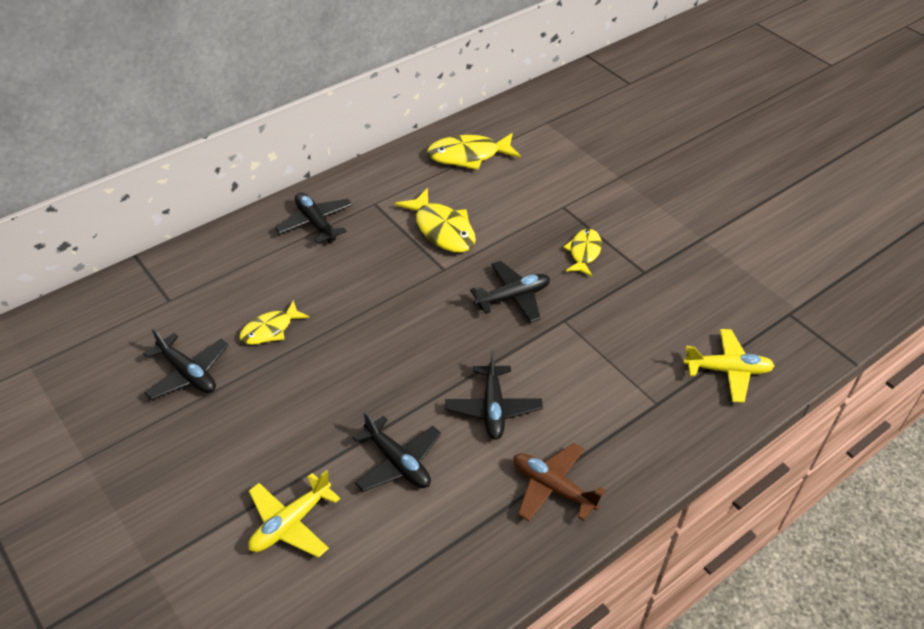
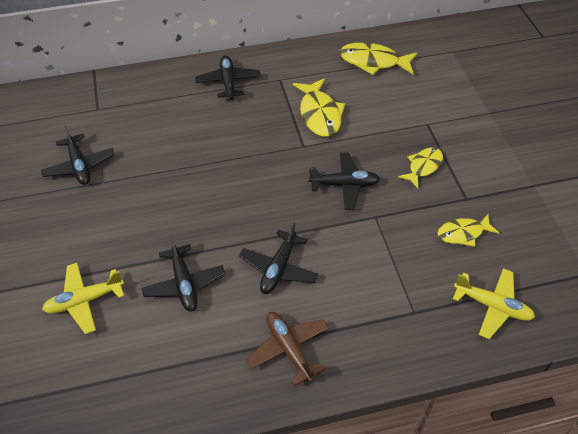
camera: 25 degrees right, 5 degrees up
(270, 329) = (152, 152): yellow fish -> yellow fish (463, 233)

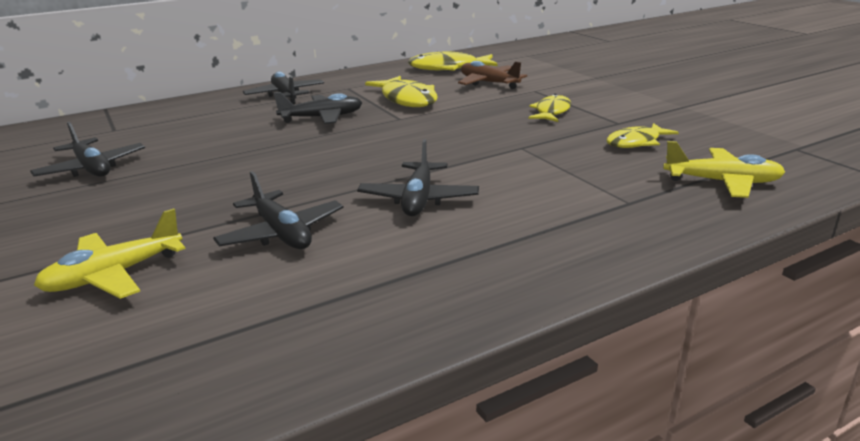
camera: 15 degrees left, 25 degrees down
(289, 349) = (476, 261): brown plane -> brown plane (488, 83)
(344, 185) = (467, 134): black plane -> black plane (322, 118)

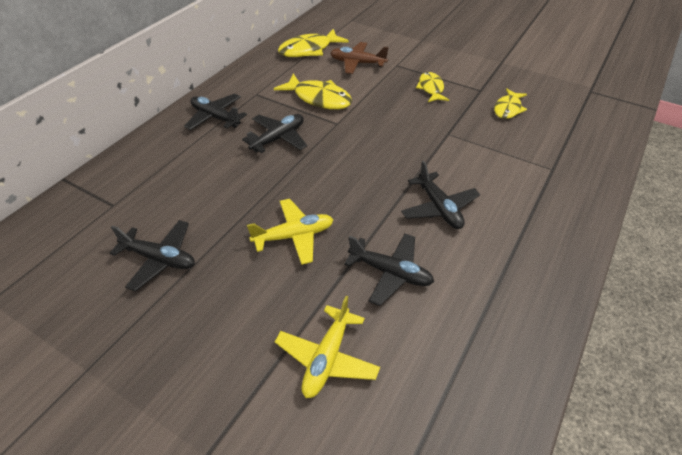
camera: 30 degrees left, 20 degrees up
(722, 182) = (581, 135): yellow plane -> yellow plane (294, 236)

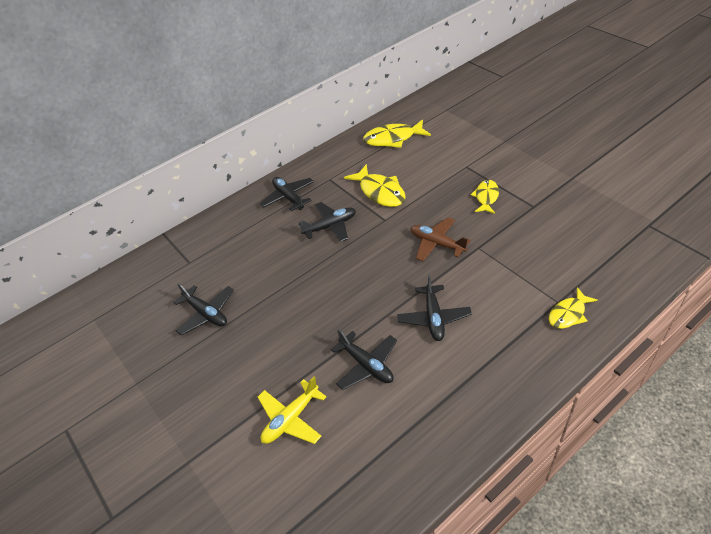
camera: 25 degrees right, 0 degrees up
(294, 236) = (307, 317): yellow plane -> none
(357, 63) = (430, 159): brown plane -> brown plane (437, 244)
(508, 109) = (550, 231): yellow fish -> yellow fish (568, 314)

